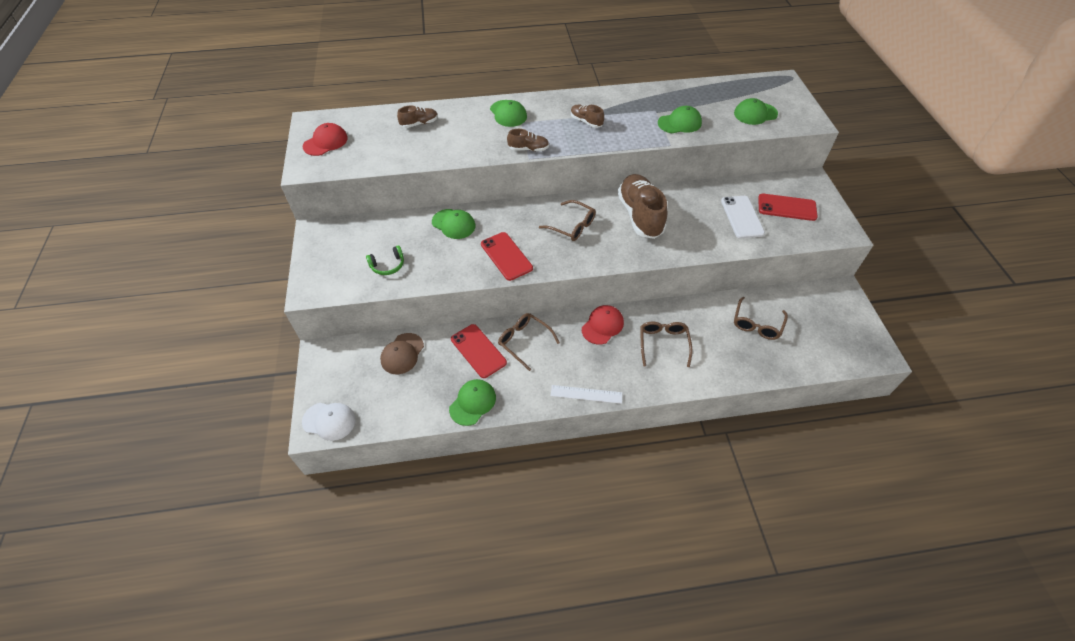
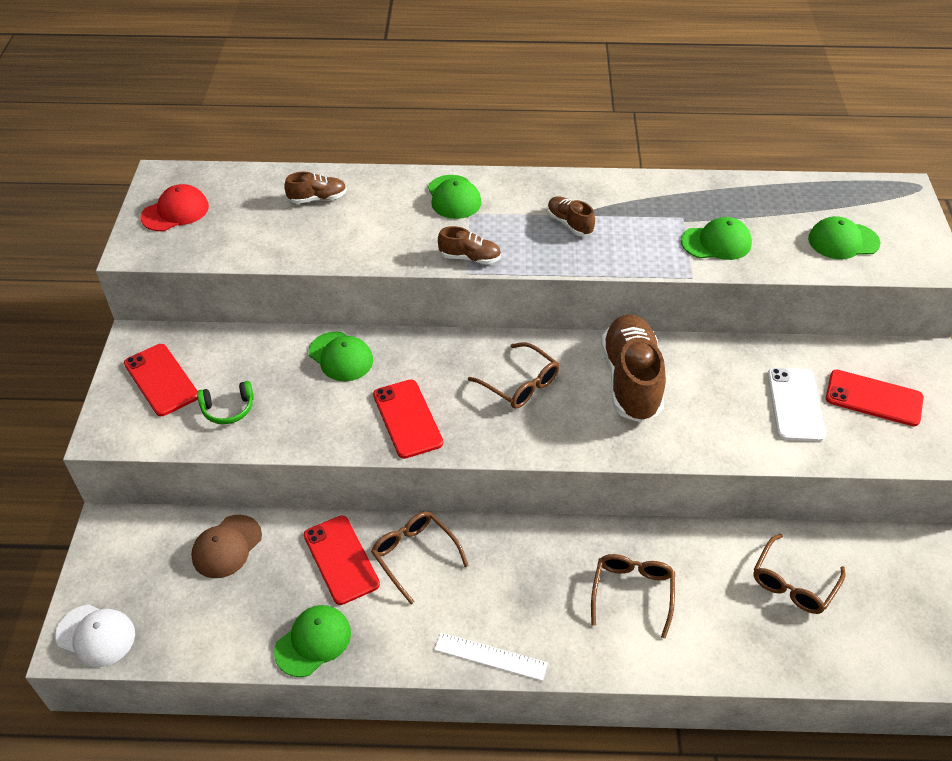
camera: 10 degrees right, 5 degrees down
(338, 253) = (161, 380): none -> red phone
(602, 326) = (542, 548): red cap -> none

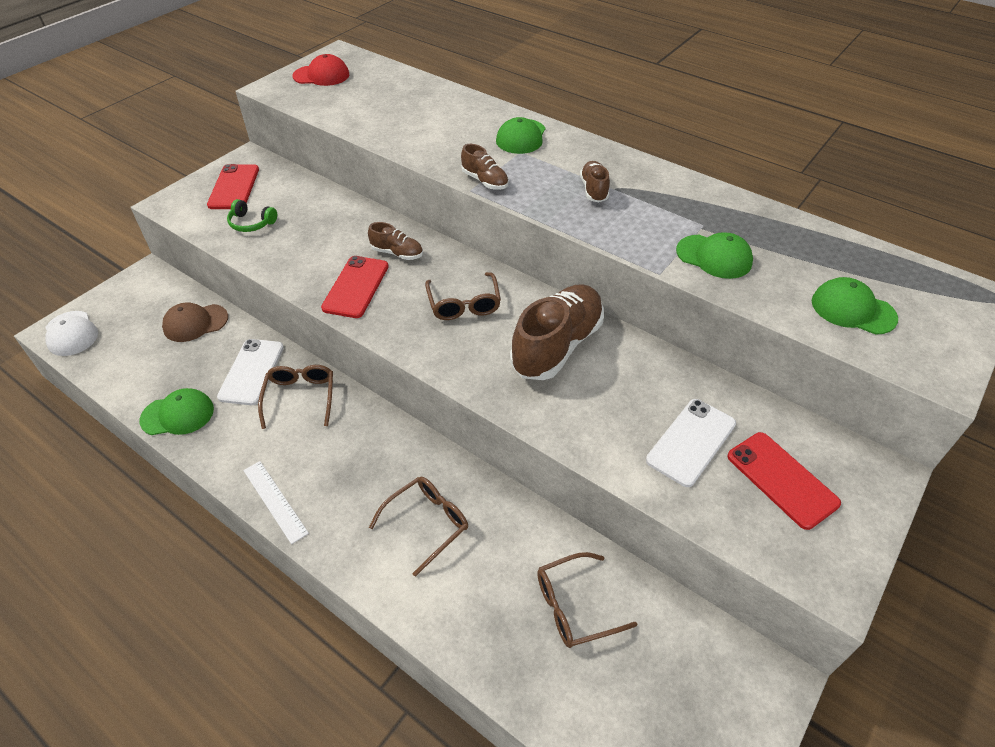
camera: 35 degrees right, 0 degrees up
(317, 198) = (421, 101): brown shoe -> brown shoe (397, 253)
(341, 357) = (358, 225): green cap -> none
(341, 559) = (252, 372): red phone -> white phone

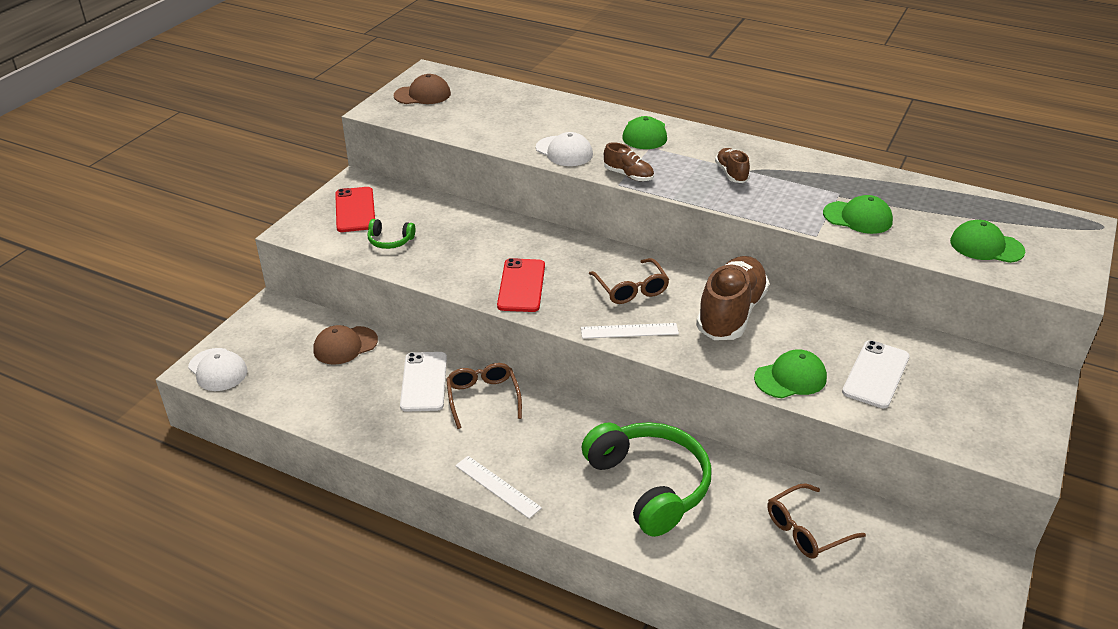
camera: 10 degrees left, 10 degrees down
(178, 414) = (366, 427): green cap -> green cap (790, 378)
(321, 75) = (422, 95): red cap -> brown cap
(397, 253) = (548, 252): brown shoe -> none
(427, 523) = (649, 485): brown glasses -> green headphones
(431, 148) = (564, 151): none -> white cap
(443, 353) = (629, 331): none -> white ruler
(782, 479) = (960, 392): red phone -> none

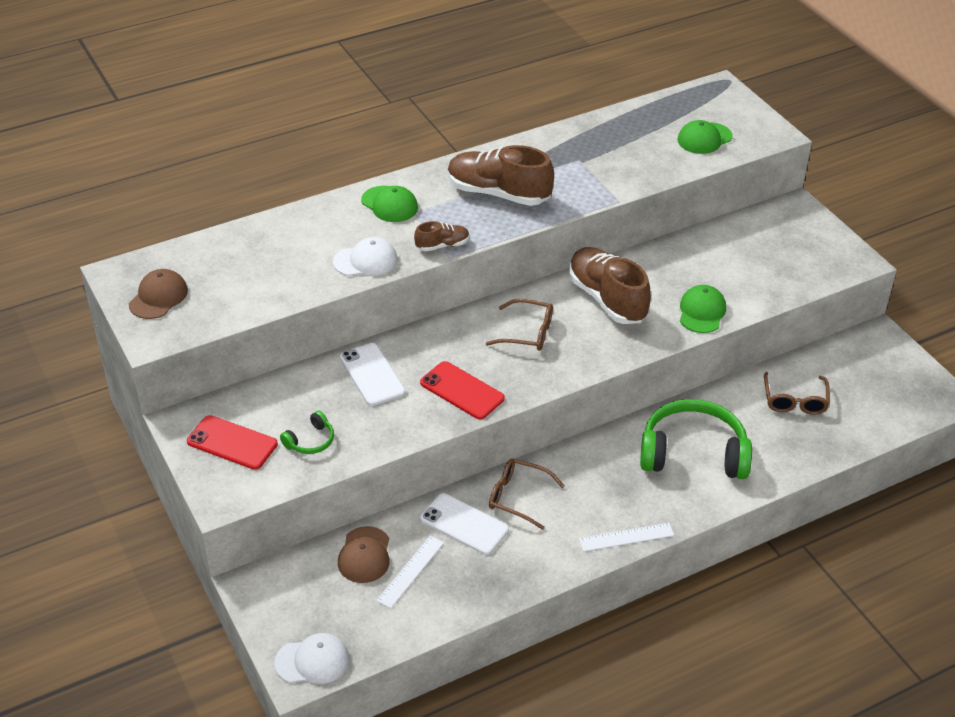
camera: 55 degrees left, 5 degrees up
(629, 331) = (577, 361): white ruler -> white ruler (410, 571)
(731, 173) = (498, 193): brown shoe -> brown shoe, size x2.05
(857, 217) = (617, 170): green cap -> none
(876, 374) = (732, 272): white phone -> white phone (372, 374)

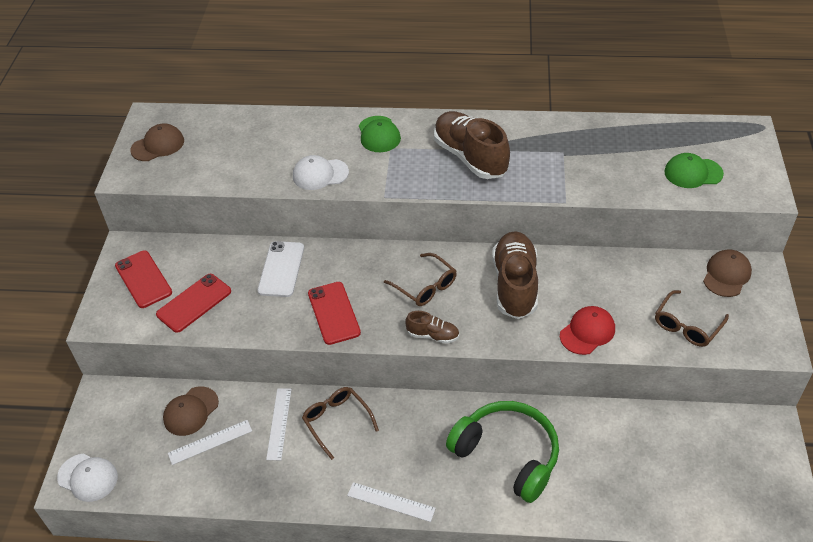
camera: 35 degrees right, 5 degrees up
(310, 441) = (194, 303): green headphones -> red phone
(365, 261) = (320, 174): white cap -> white cap turned 150 degrees clockwise
(442, 245) = (387, 184): brown shoe -> brown shoe (433, 335)
(464, 524) = (279, 423): white phone -> white ruler
(701, 312) = (587, 332): green cap -> red cap
(775, 221) = (726, 275): none -> brown cap
(795, 401) = (638, 450): brown glasses -> brown glasses (687, 326)

